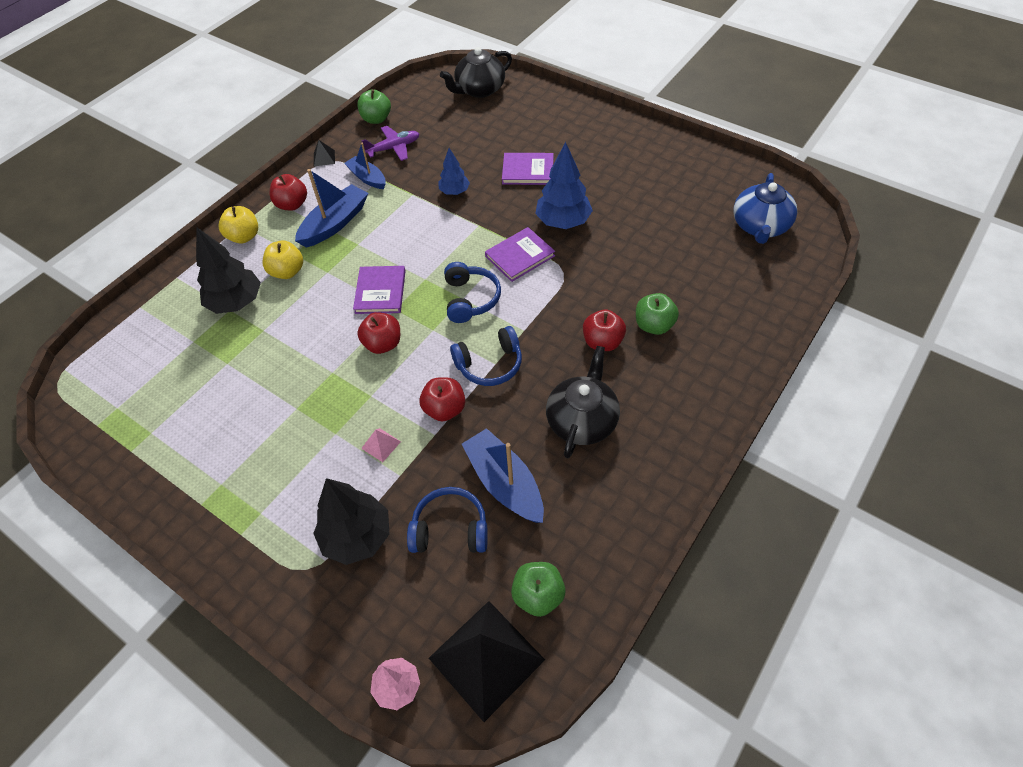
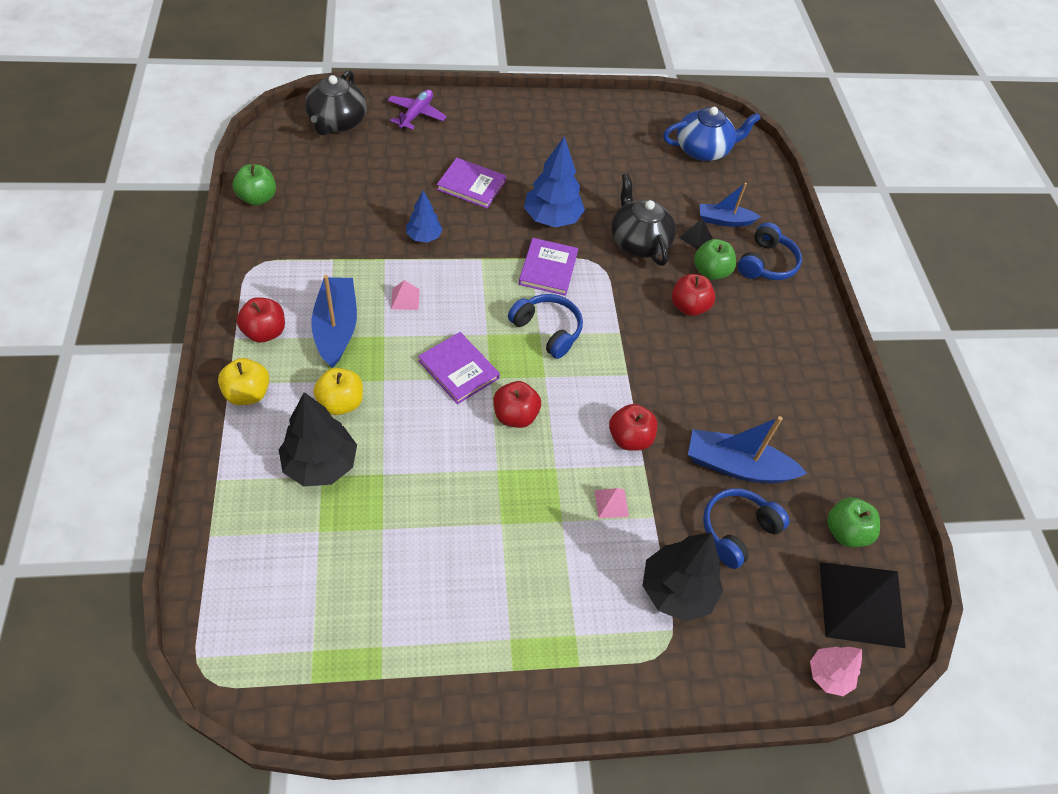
camera: 50 degrees left, 0 degrees up
(324, 158) = (244, 266): black pyramid -> black pyramid (695, 237)
(367, 178) = (318, 265): blue boat -> blue boat (724, 221)
(393, 148) = (312, 221): purple plane -> purple plane (416, 114)
(397, 227) = (405, 299): none -> pink pyramid
(490, 364) = (624, 378): blue headphones -> blue headphones (766, 263)
(528, 171) = (471, 185): purple book -> purple book turned 60 degrees clockwise
(582, 420) = (738, 379): black teapot -> black teapot (638, 242)
(760, 226) = (703, 150): blue teapot -> blue teapot turned 75 degrees counterclockwise

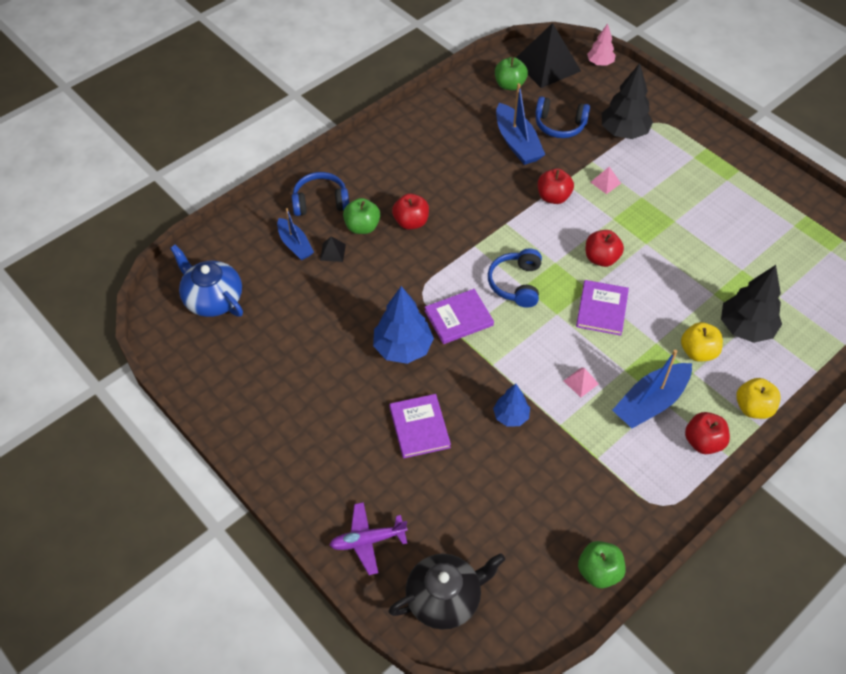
camera: 120 degrees left, 0 degrees up
(638, 242) = (373, 282): black teapot -> none

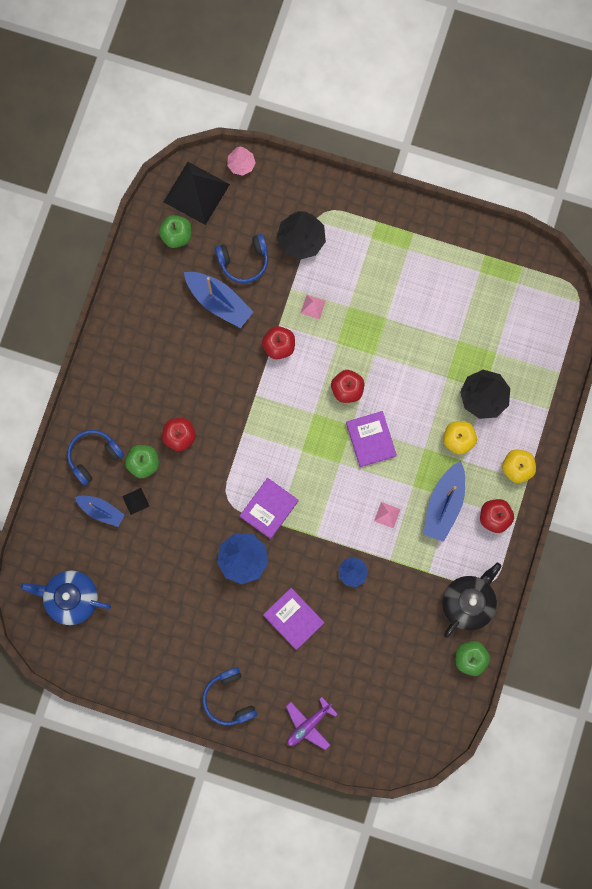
camera: 30 degrees left, 25 degrees up
(444, 598) = (381, 734): black teapot -> black teapot (468, 602)
(516, 284) = (295, 451): blue headphones -> blue headphones (229, 698)

